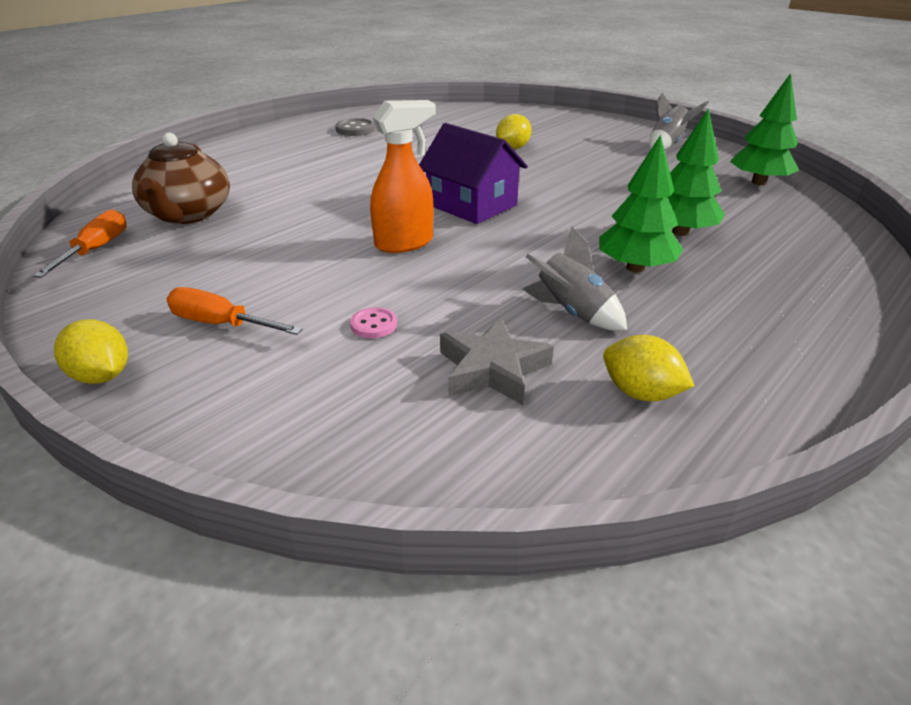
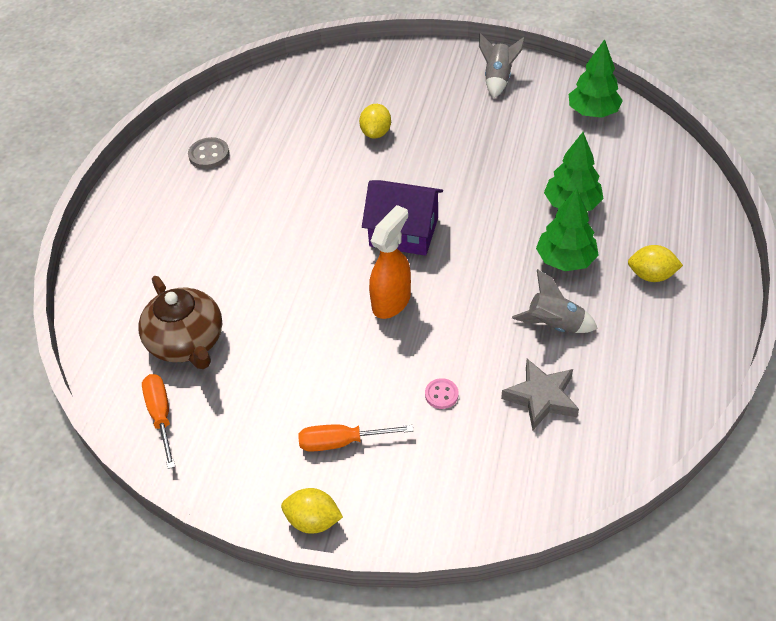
camera: 25 degrees left, 15 degrees up
(640, 393) = (632, 377): yellow lemon -> yellow lemon (651, 275)

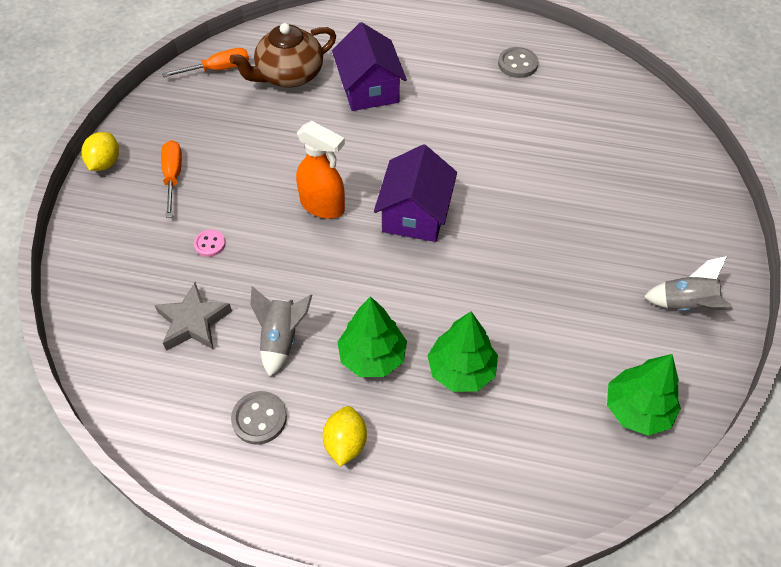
camera: 85 degrees right, 5 degrees up
(224, 269) = (369, 89): none -> purple house
(376, 133) = (566, 187): yellow lemon -> none
(638, 335) = (259, 418): none -> grey button

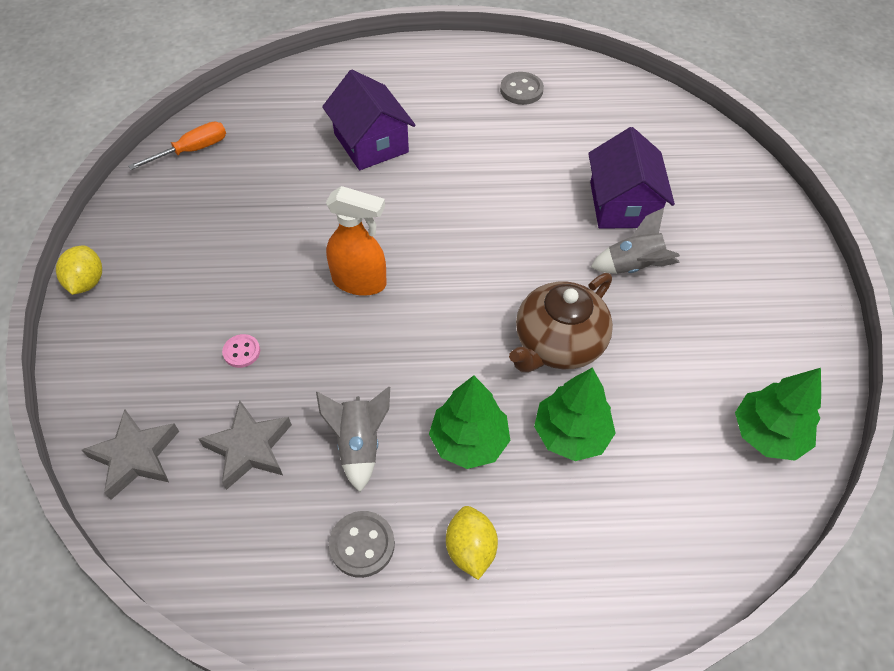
camera: 15 degrees left, 0 degrees up
(104, 309) = (135, 456): none -> grey star
(173, 177) = (174, 283): orange screwdriver -> none
(289, 75) = (276, 143): brown teapot -> brown teapot (558, 343)
(415, 214) = (465, 270): purple house -> purple house (622, 204)
(686, 305) = (777, 310): grey rocket -> grey rocket (633, 267)

